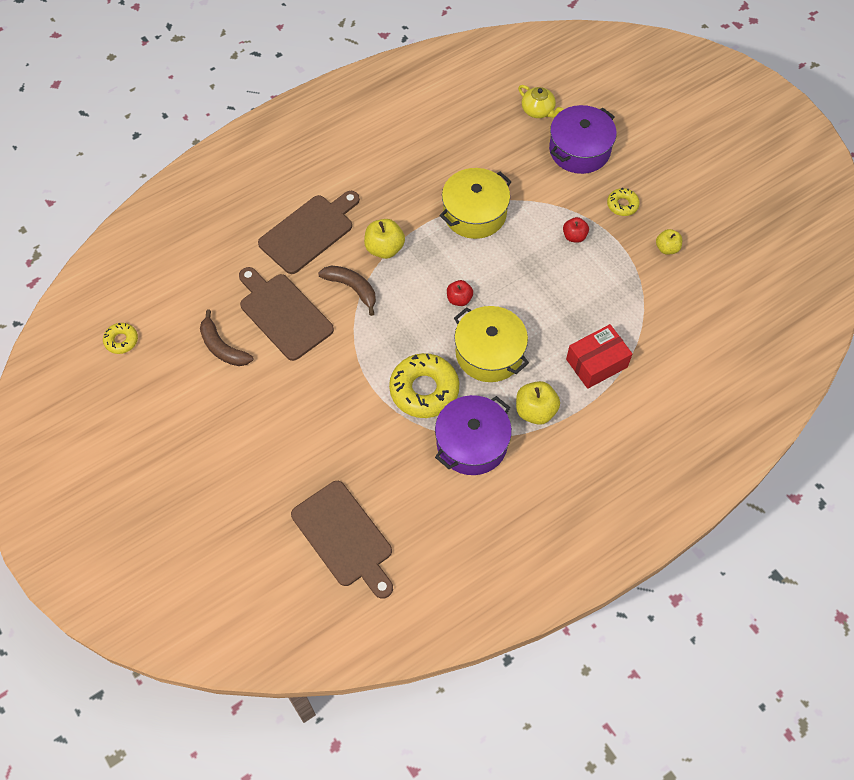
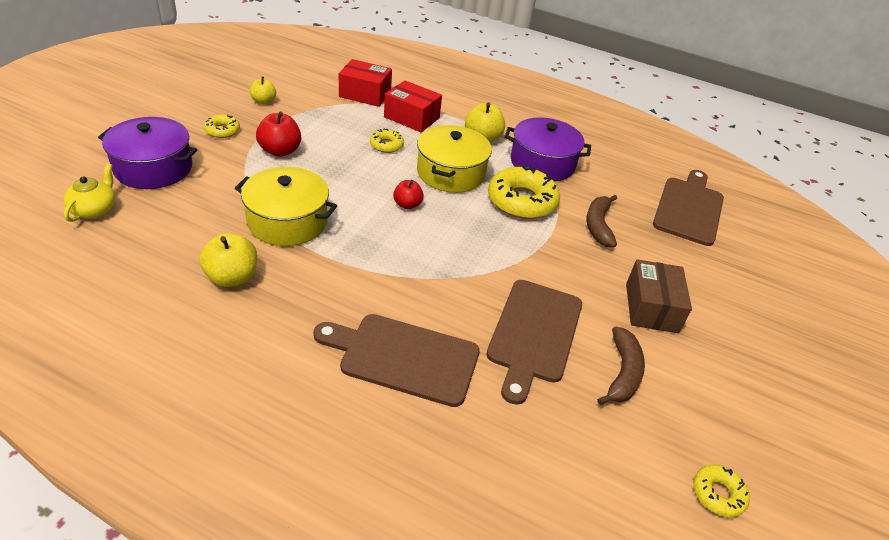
camera: 125 degrees left, 20 degrees down
(259, 408) = (651, 308): none -> brown box
(352, 288) = (455, 287): brown banana -> brown banana (598, 225)
(384, 248) = (382, 278): yellow apple -> yellow apple (232, 277)
(554, 320) = (386, 145): none -> yellow donut
(574, 236) = (280, 151): red apple -> red apple, size x1.55
(657, 339) = (365, 94): none -> red box

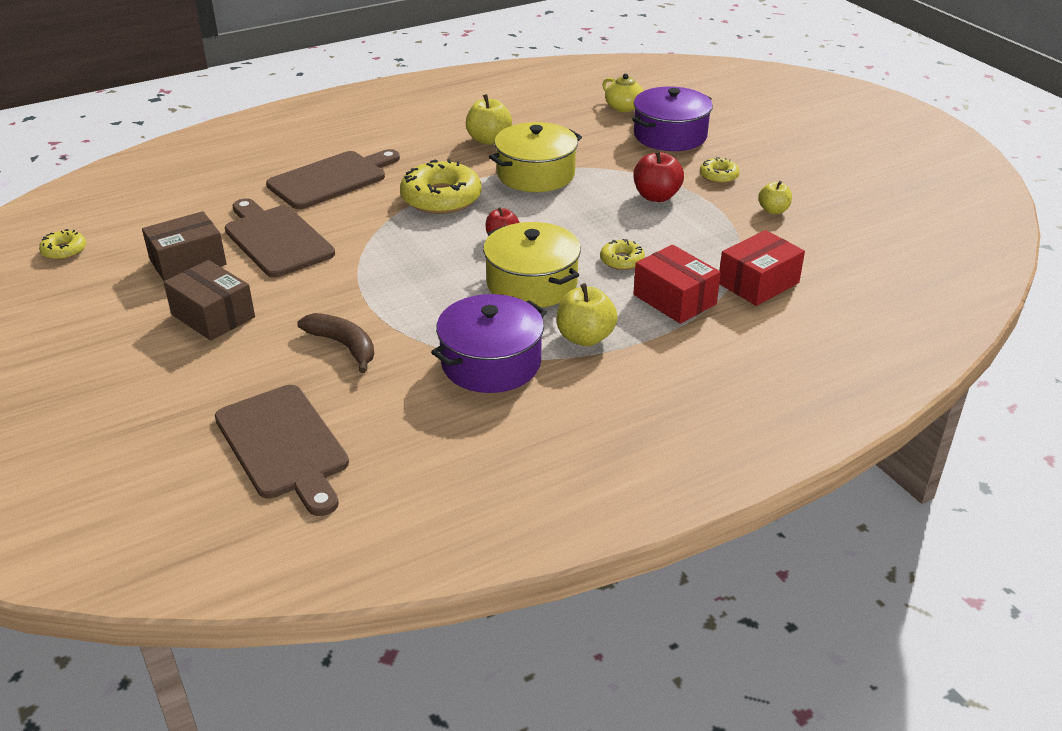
camera: 130 degrees right, 5 degrees down
(411, 117) = (674, 299): red box -> red box turned 75 degrees clockwise
(522, 201) = (437, 311): yellow donut -> yellow donut (441, 198)
(622, 373) = (188, 262): brown banana -> brown box

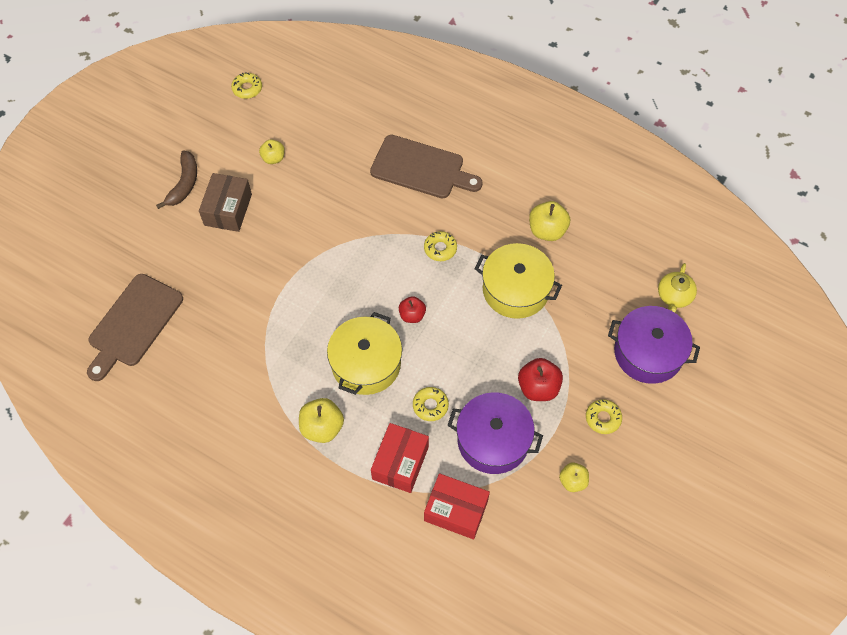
camera: 60 degrees right, 25 degrees up
(188, 262) = (273, 158): brown box -> yellow apple
(276, 239) = (327, 186): brown cutting board -> none
(344, 346) = (237, 296): brown banana -> brown banana (184, 184)
(441, 198) = (440, 248): yellow donut -> yellow donut, size x0.50
(491, 363) = (264, 386): purple pot -> purple pot (493, 440)

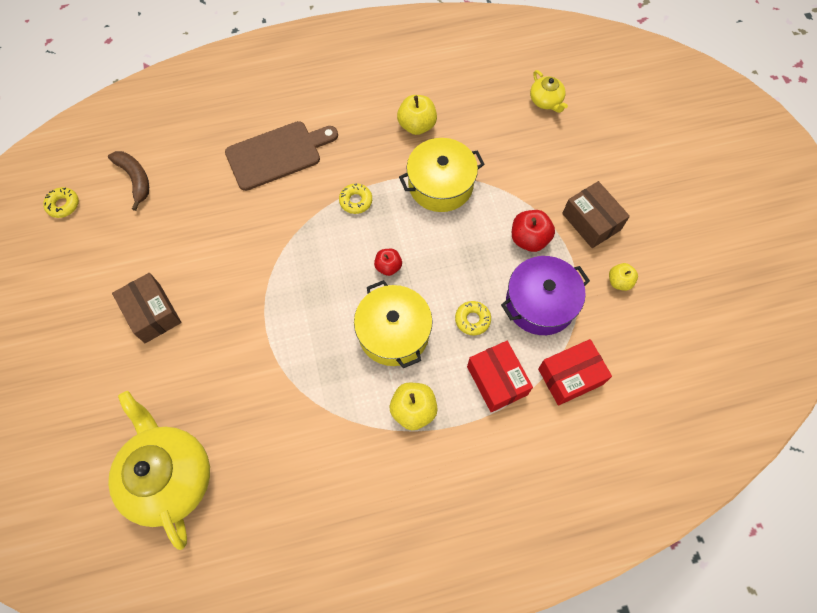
camera: 45 degrees left, 5 degrees up
(133, 324) = (170, 476): brown cutting board -> yellow teapot
(184, 184) = (90, 325): brown banana -> brown banana (135, 179)
(273, 158) = (147, 241): yellow apple -> none
(603, 418) = (591, 221): yellow donut -> brown box
(648, 353) = (571, 152): purple pot -> none

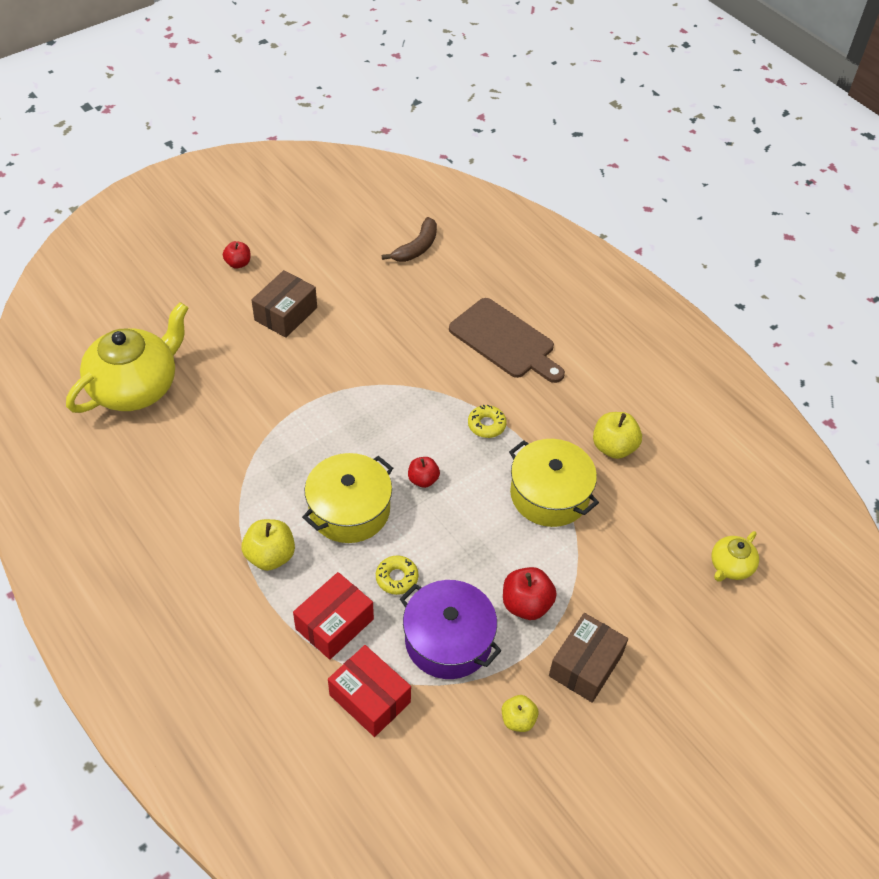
camera: 65 degrees right, 15 degrees down
(63, 205) = (364, 211): yellow donut -> none
(63, 336) = (238, 263): none -> red apple

